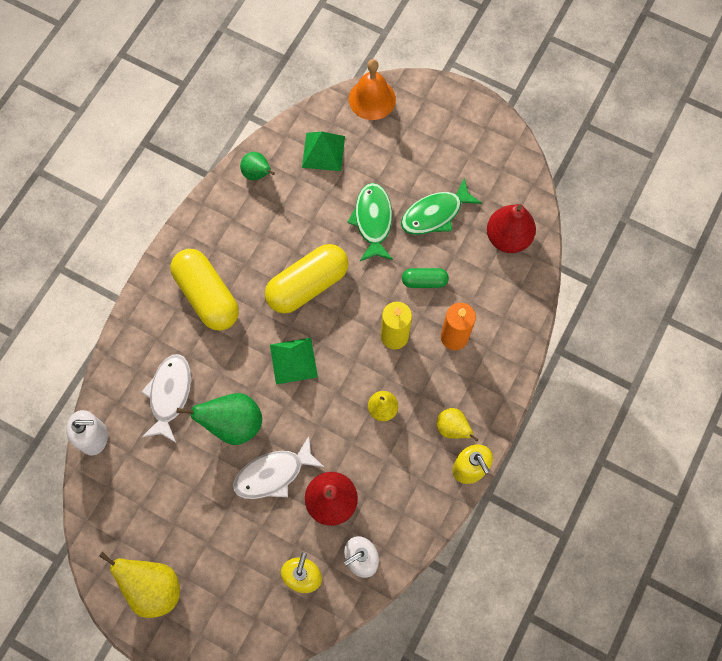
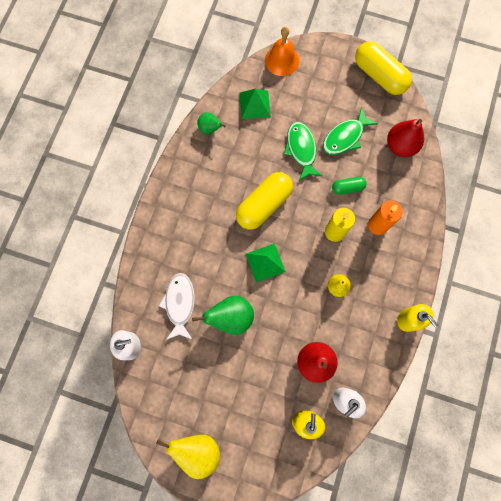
camera: 10 degrees left, 5 degrees up
(207, 296) = (192, 225): yellow capsule -> yellow capsule (379, 76)
(273, 474) = (268, 349): white fish -> none
(452, 428) = (390, 292): yellow pear -> none

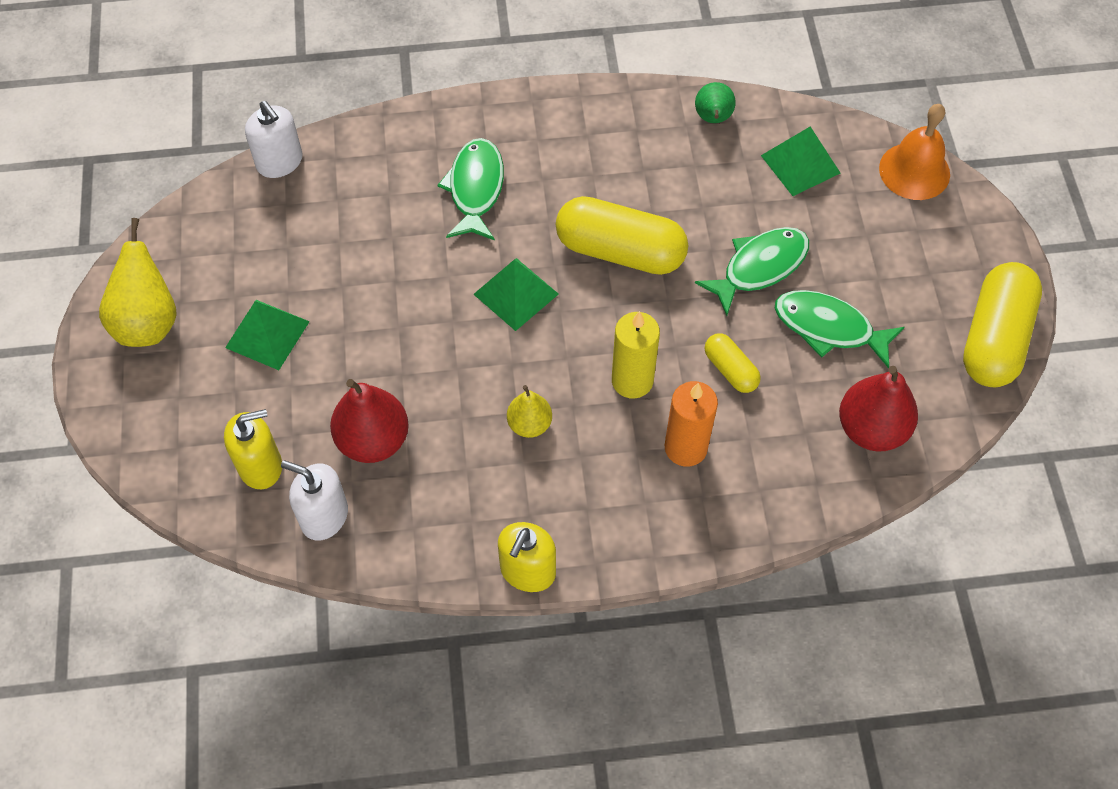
camera: 65 degrees right, 15 degrees down
(179, 304) = (380, 200): white fish -> none
(196, 255) = (475, 189): none -> green fish
(231, 317) = (393, 281): green pear -> none
(233, 391) = (267, 334): none -> green pyramid
(347, 188) = (730, 370): green capsule -> yellow capsule

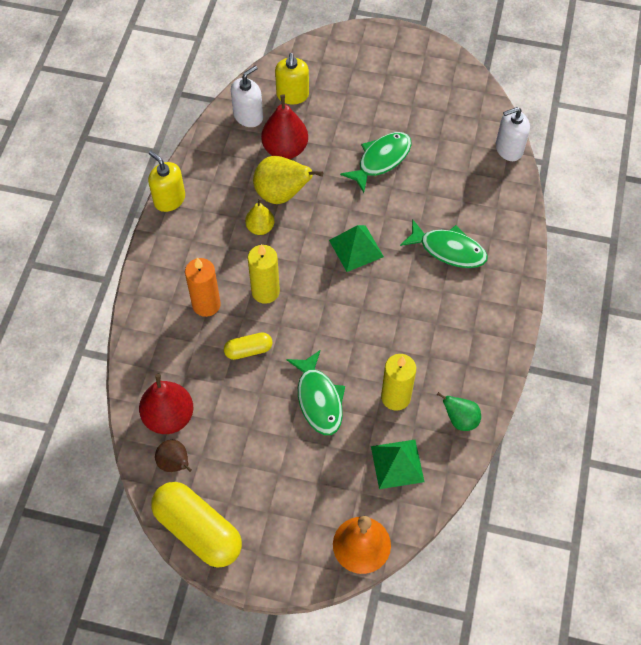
camera: 110 degrees right, 0 degrees up
(148, 322) = (410, 63): yellow pear -> yellow pear (282, 194)
(267, 334) = (378, 116): green pyramid -> none
(620, 251) = (366, 318): yellow capsule -> none
(716, 188) = (395, 397): none -> yellow candle
(829, 328) = (253, 423): green fish -> green fish (381, 160)
(928, 396) = (175, 463): none -> brown pear

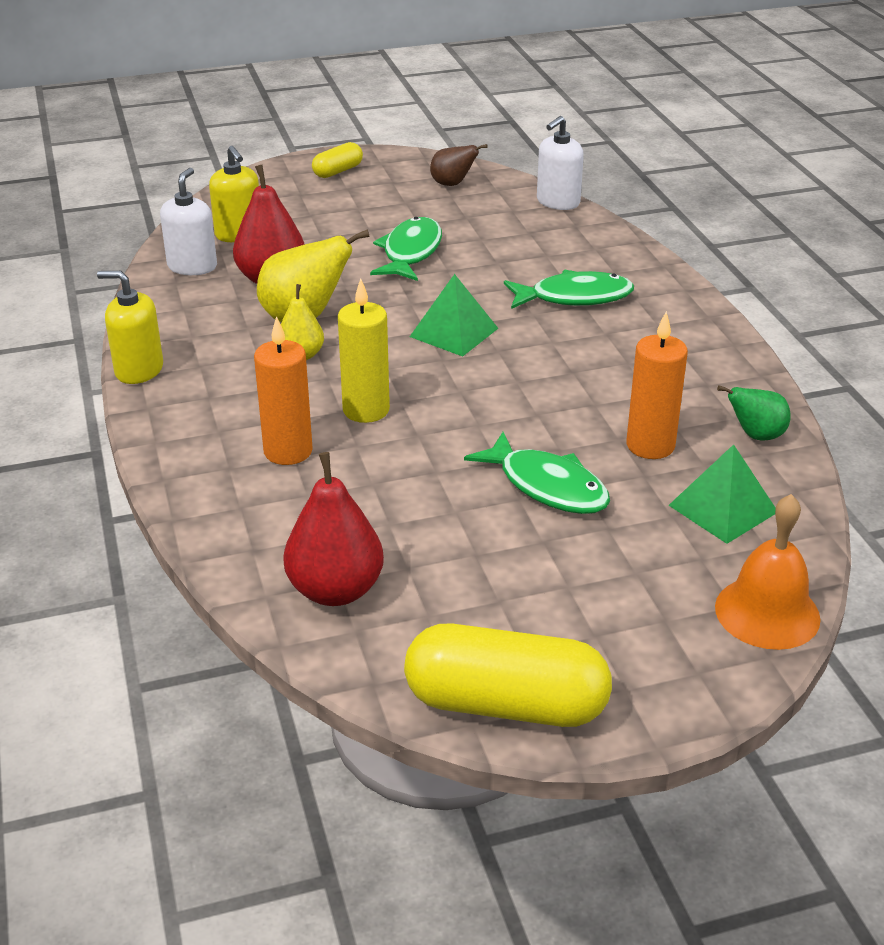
camera: 30 degrees left, 25 degrees down
(175, 463) = (394, 640): brown pear -> brown pear (452, 184)
(248, 350) = (396, 475): yellow capsule -> yellow capsule (338, 171)
(395, 397) = (650, 446): yellow candle -> orange candle

